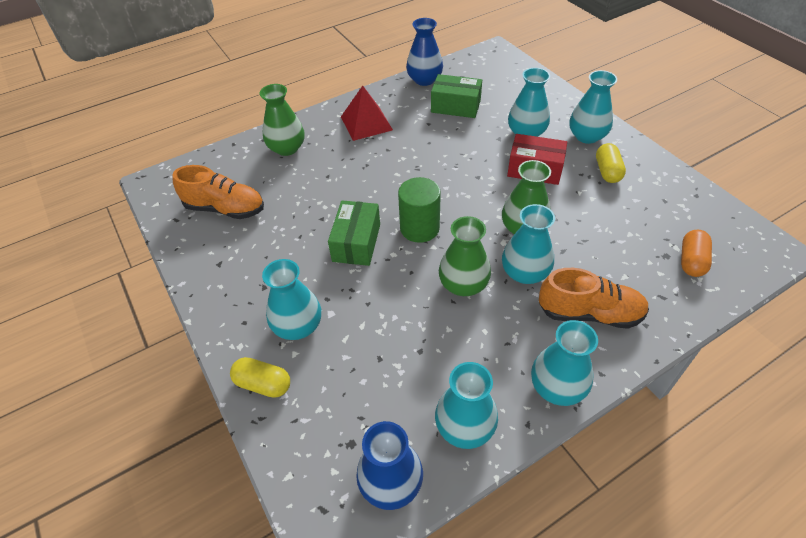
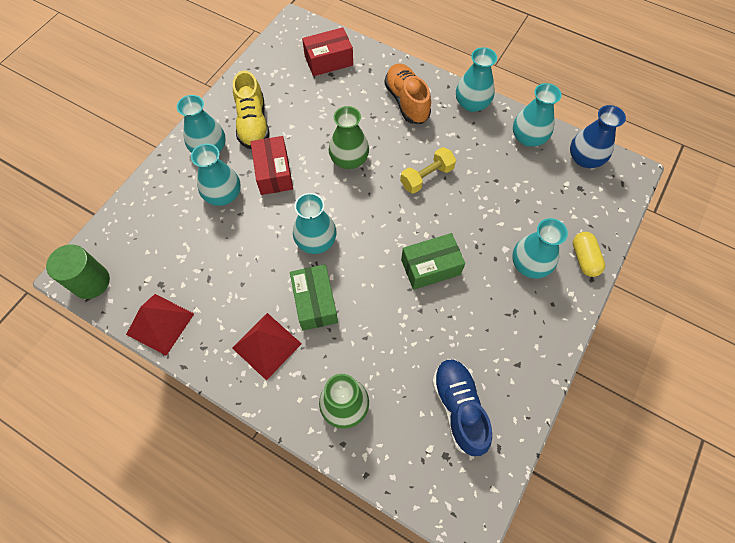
camera: 120 degrees left, 15 degrees up
(225, 209) = (458, 408): orange shoe -> blue shoe
(419, 228) = (388, 228): green cylinder -> green cylinder (91, 282)
(424, 80) = (160, 324): blue vase -> red pyramid
(455, 106) = (202, 270): green box -> green box (315, 302)
(463, 284) = (426, 177): green vase -> yellow dumbbell
(524, 273) = (393, 145): turquoise vase -> turquoise vase (316, 241)
(607, 171) = (253, 124): yellow capsule -> yellow shoe
(691, 261) = (328, 60): orange capsule -> red box

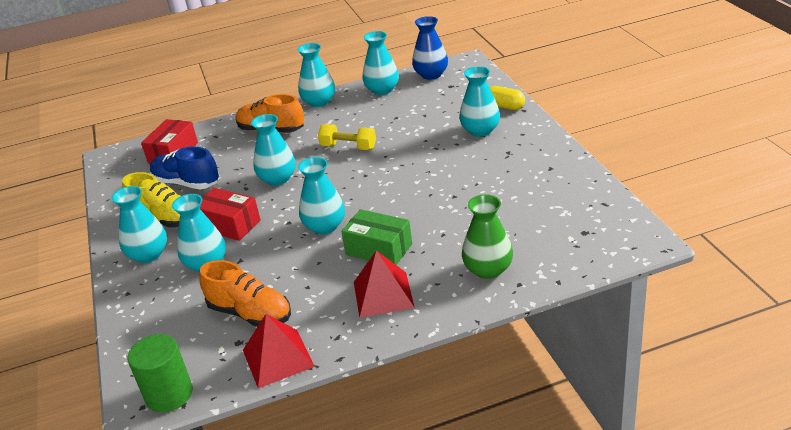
camera: 45 degrees left, 30 degrees down
(192, 268) = (250, 313): none -> orange shoe
(349, 159) = (278, 179): green vase -> turquoise vase
(426, 177) = (348, 147): yellow dumbbell -> yellow dumbbell turned 75 degrees counterclockwise
(430, 267) = (425, 176): green box -> none
(458, 408) = (553, 210): blue shoe -> blue shoe (186, 183)

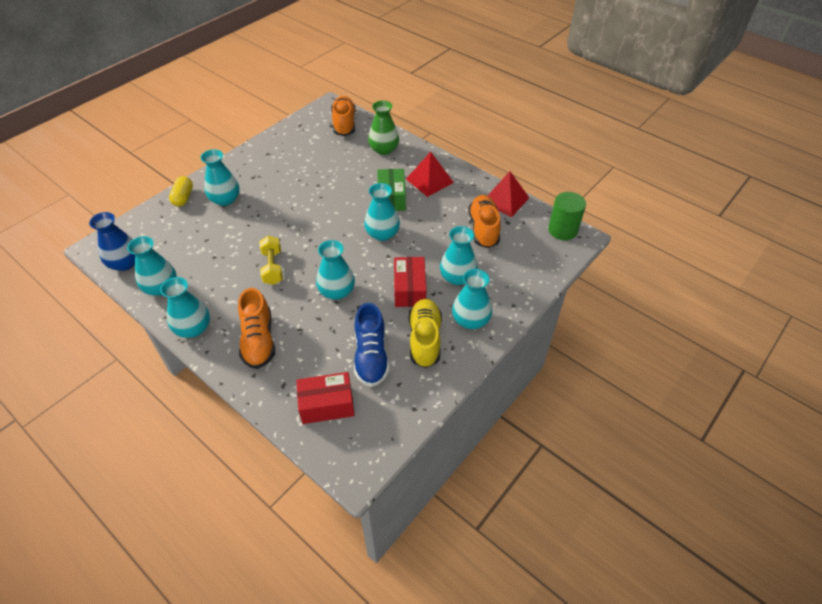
camera: 125 degrees left, 15 degrees up
(581, 245) = (344, 124): none -> orange shoe

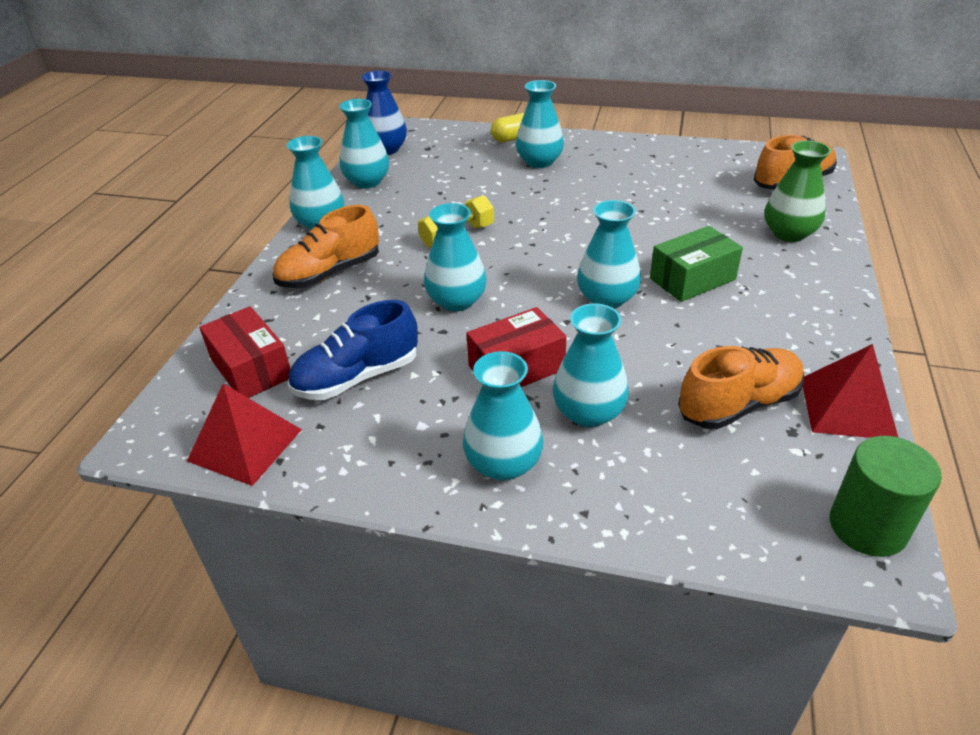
camera: 65 degrees right, 10 degrees down
(425, 339) = (424, 422): yellow shoe -> none
(429, 180) = (780, 301): red pyramid -> red pyramid (245, 445)

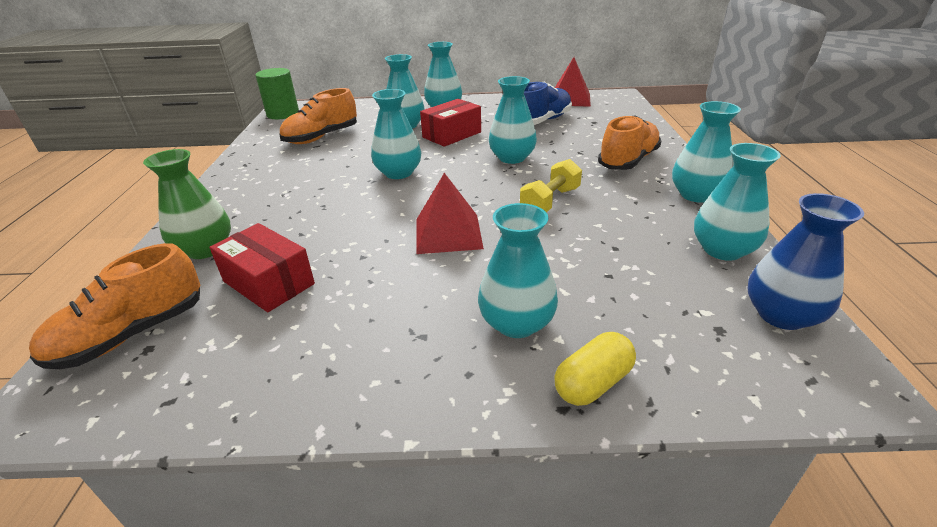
camera: 165 degrees right, 5 degrees down
(251, 368) = (606, 117): red box -> red box (269, 282)
(692, 279) = (326, 194): green box -> none
(847, 407) = (259, 143): red pyramid -> red pyramid (448, 233)

